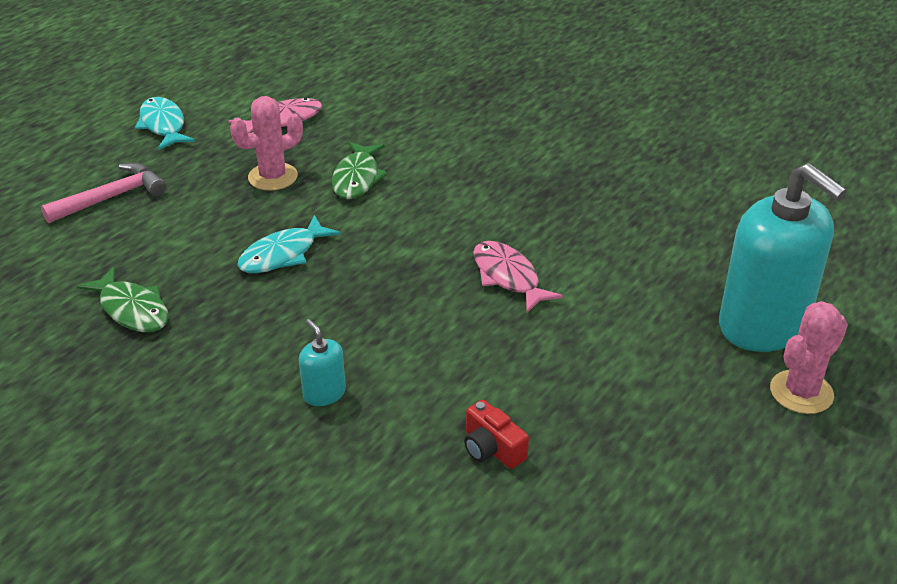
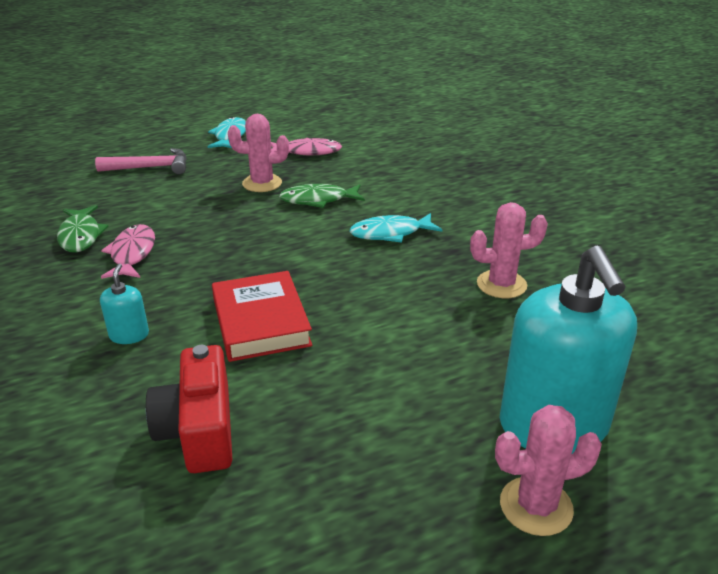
camera: 30 degrees right, 5 degrees down
(283, 254) = (212, 233): turquoise fish -> turquoise fish (390, 233)
(357, 178) = (318, 200): green fish -> green fish turned 45 degrees clockwise
(440, 330) = (261, 322): none -> red book
(492, 448) = (199, 430): red camera -> red camera, size x1.76
(508, 277) = (356, 302): pink fish -> pink fish (132, 254)
(619, 213) = (501, 284): none -> pink cactus

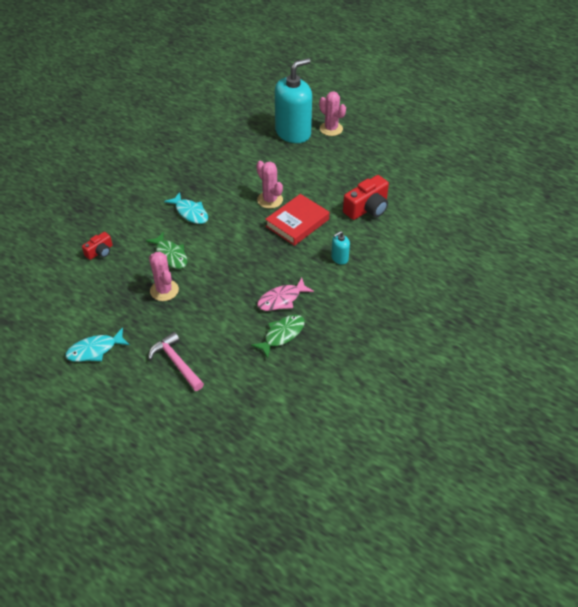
camera: 120 degrees left, 15 degrees up
(308, 152) = (101, 292): pink fish -> none
(376, 162) = (100, 252): none -> red camera
(501, 284) = (213, 164): pink cactus -> pink cactus (270, 200)

